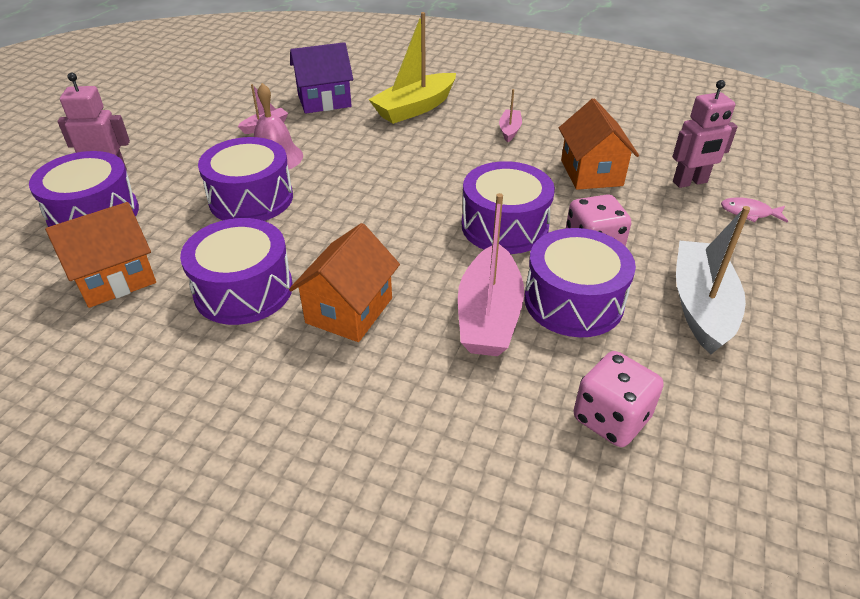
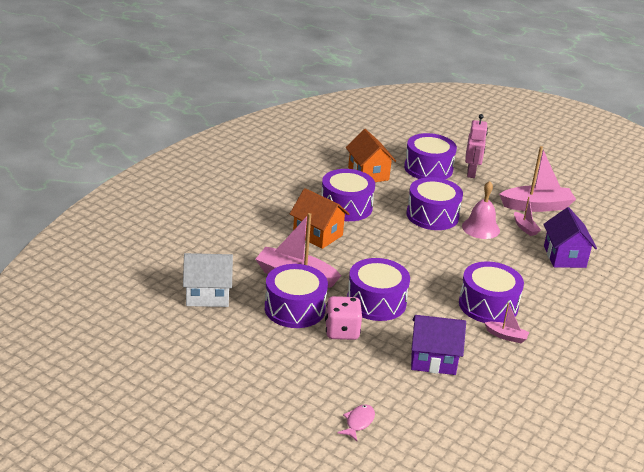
camera: 100 degrees right, 10 degrees down
(205, 120) = (536, 206): none -> pink boat
(415, 108) = (549, 297): yellow boat -> none
(456, 144) = (488, 305): none -> purple drum
(591, 173) = (433, 360): orange house -> purple house
(611, 418) = (207, 295): pink dice -> white house
(690, 182) = (408, 408): pink robot -> none
(701, 306) = (270, 356): white boat -> none

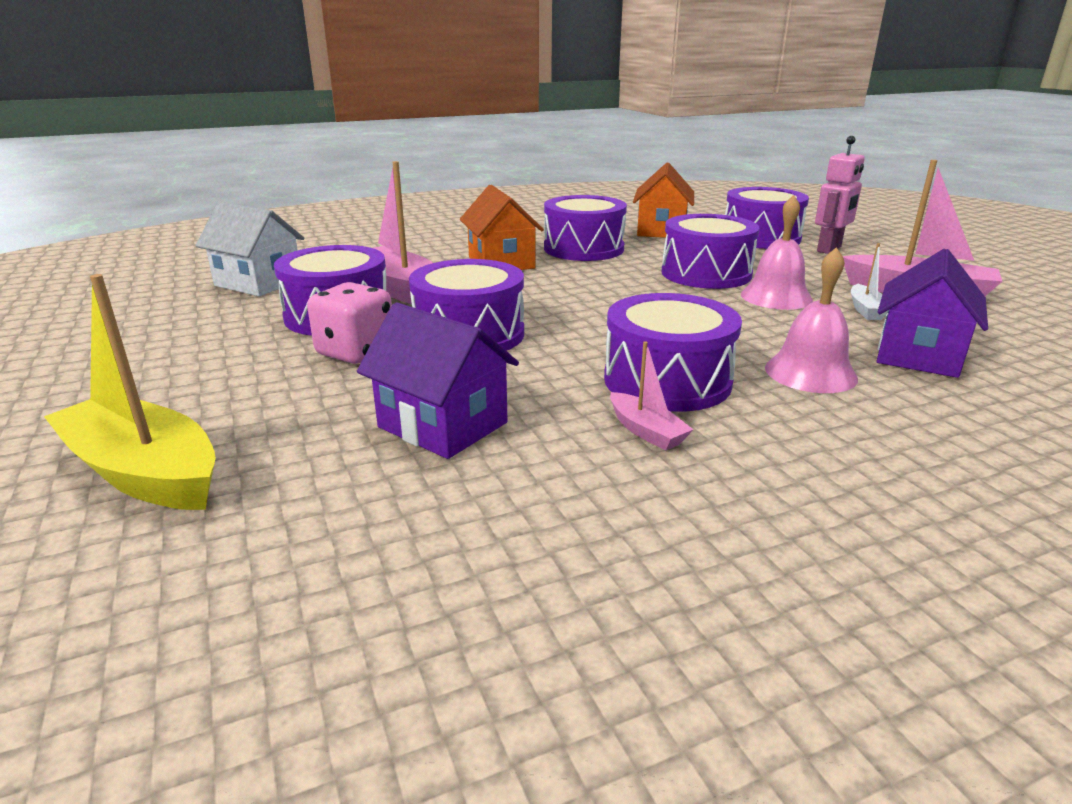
camera: 35 degrees right, 5 degrees down
(358, 422) = (144, 473): pink fish -> yellow boat
(525, 228) = (866, 310): pink boat -> white boat
(534, 282) = (810, 372): none -> pink bell

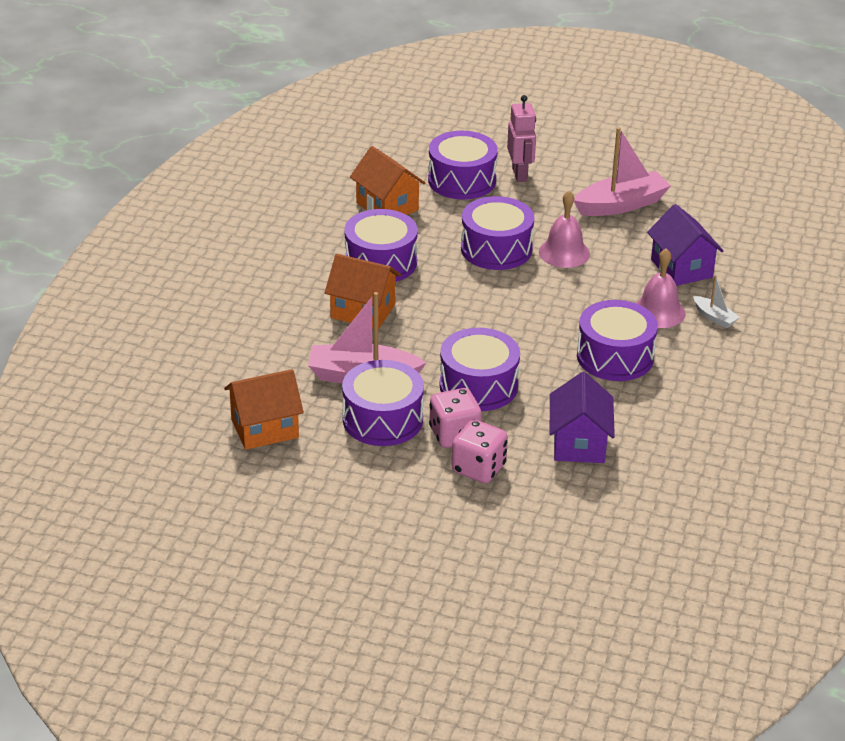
camera: 50 degrees left, 10 degrees up
(144, 473) = (525, 543): yellow boat -> none
(258, 283) = (265, 428): white house -> orange house
(302, 385) = (478, 468): none -> pink dice
(443, 425) = (579, 443): purple house -> purple house turned 75 degrees counterclockwise
(646, 431) = (652, 392): pink boat -> none
(866, 310) = (618, 240): white boat -> white boat (714, 317)

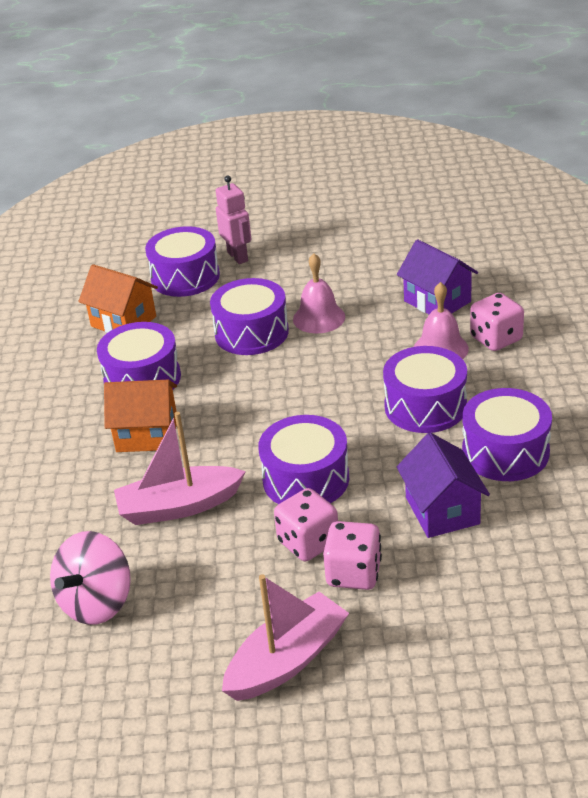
camera: 15 degrees left, 0 degrees up
(265, 428) = (97, 602): orange house -> pink spinning top
(382, 419) = (223, 549): purple drum -> purple drum (505, 452)
(621, 205) = (347, 258): pink boat -> pink boat (287, 660)
(714, 317) = (496, 339): white boat -> pink dice

